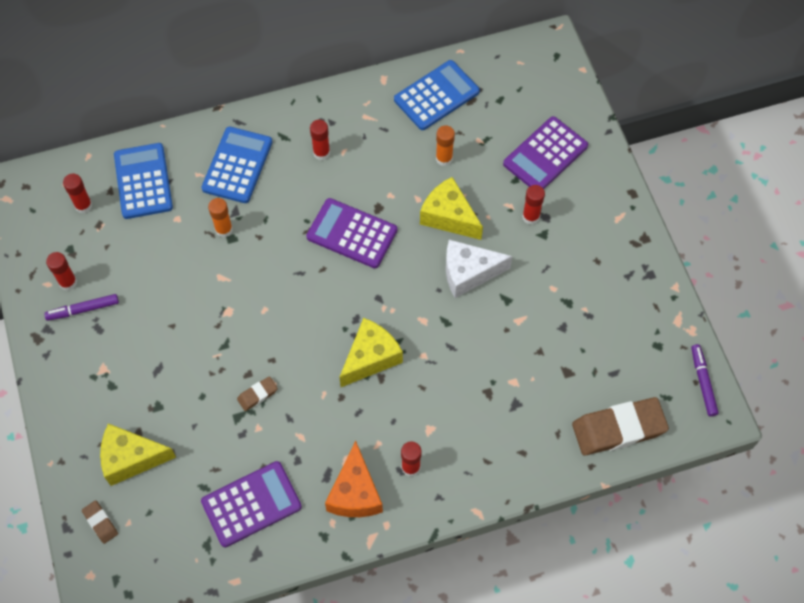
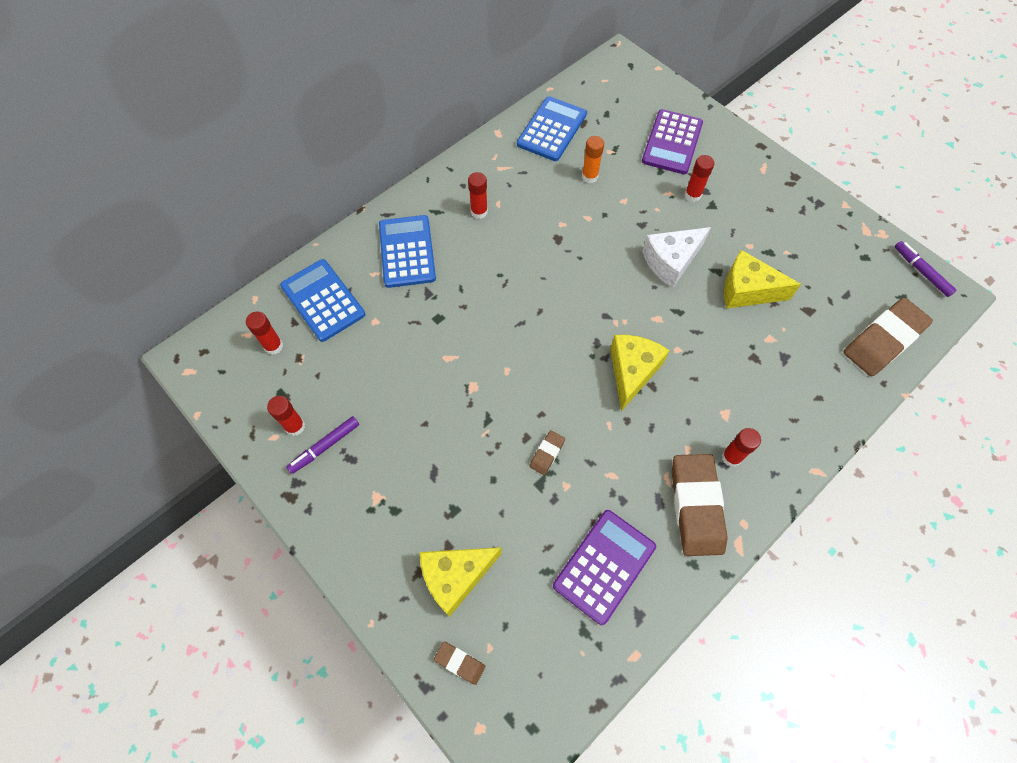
camera: 25 degrees left, 0 degrees up
(224, 229) = (426, 313): orange glue stick -> none
(352, 233) = (548, 269): purple calculator -> none
(355, 493) = (696, 506): orange cheese -> brown eraser
(449, 217) = (624, 222): yellow cheese -> yellow cheese (747, 290)

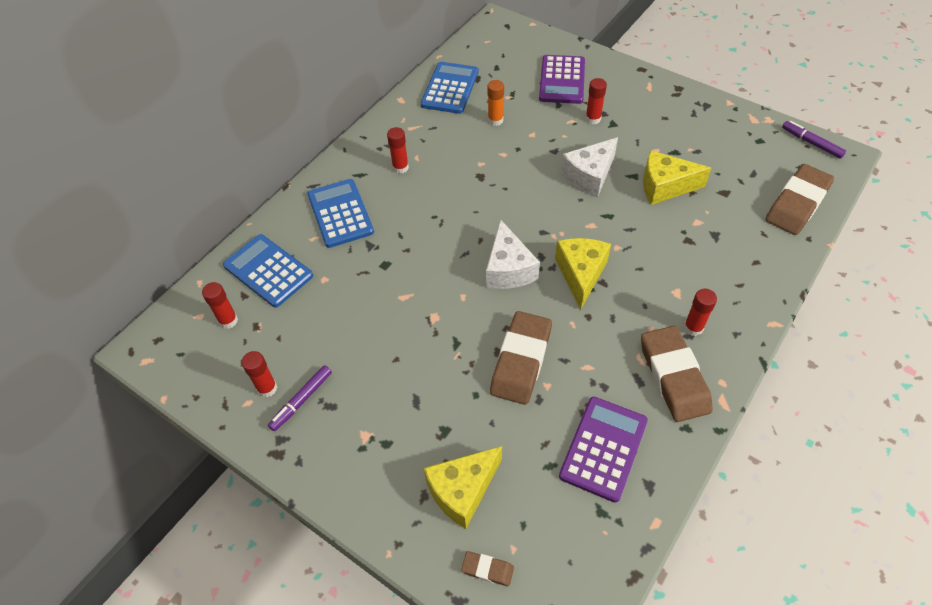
camera: 10 degrees left, 10 degrees down
(547, 453) = (521, 361): brown eraser -> brown eraser, size x2.21
(560, 350) = (508, 269): none -> white cheese

